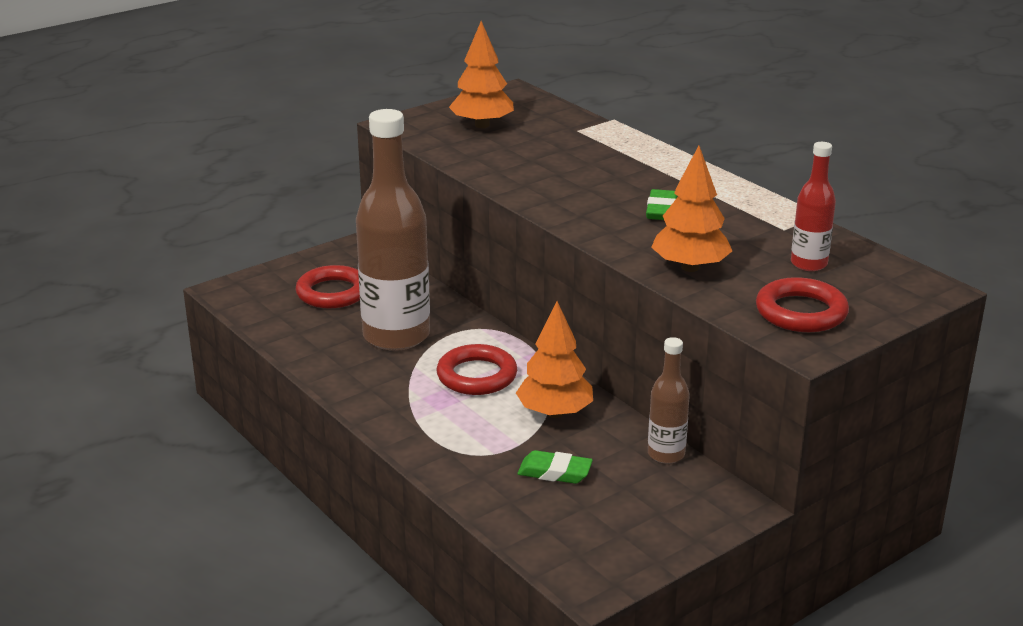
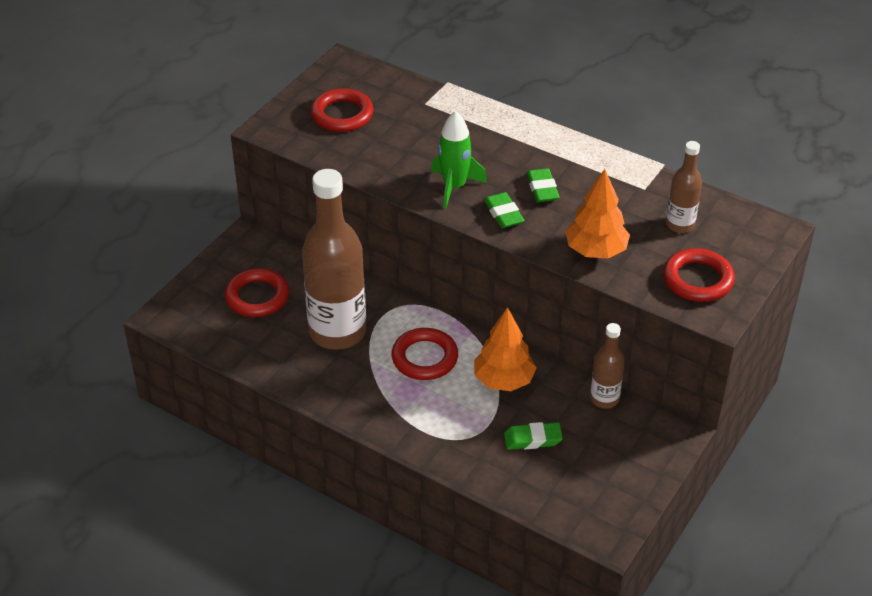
camera: 20 degrees left, 15 degrees up
(482, 125) = (342, 115): orange tree -> red ring
(562, 193) = (454, 187): none -> green rocket
(602, 221) = (503, 214): none -> green eraser
(808, 264) = (680, 225): red bottle -> brown bottle

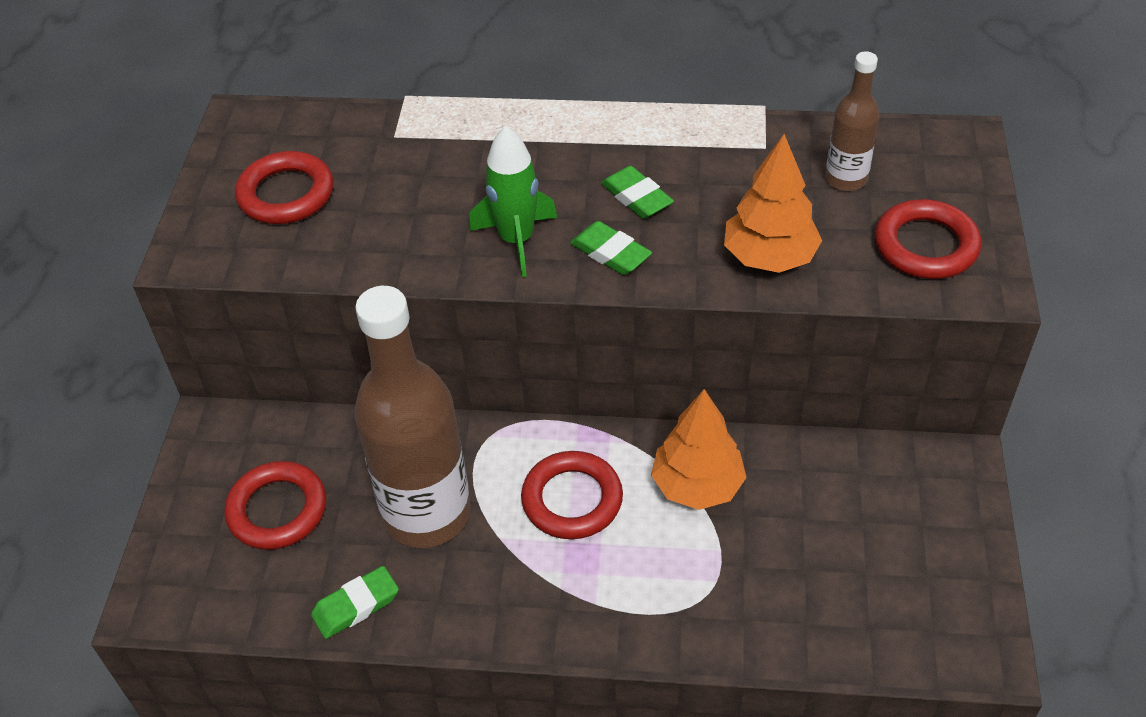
camera: 25 degrees left, 5 degrees up
(532, 439) = (792, 556): green eraser -> green eraser (356, 606)
(604, 399) = (840, 454): brown bottle -> none

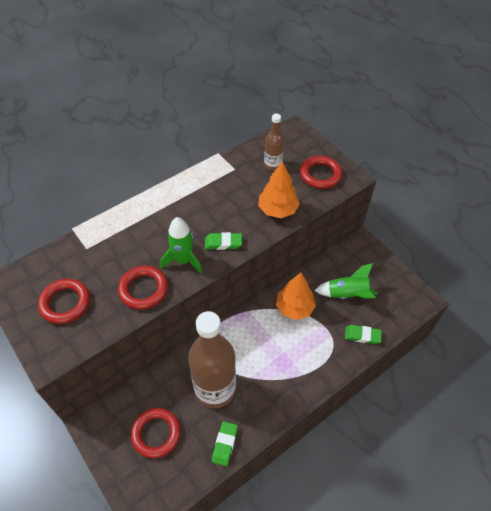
camera: 45 degrees left, 5 degrees up
(572, 500) = (260, 344): red ring -> red ring (143, 289)
(636, 197) = (210, 215): green eraser -> green eraser (362, 336)
(826, 533) = (347, 294): none -> green rocket

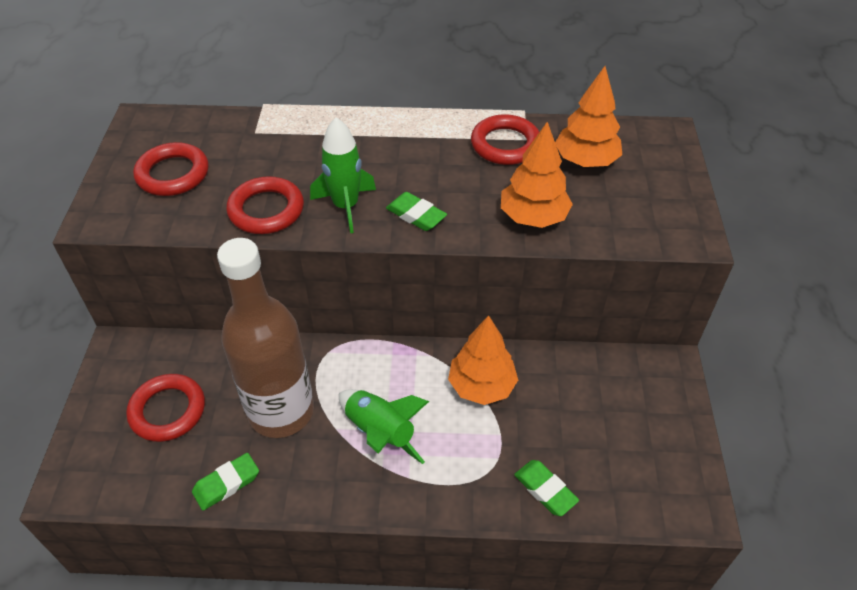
camera: 40 degrees right, 5 degrees down
(272, 165) = (585, 161): brown bottle -> orange tree
(320, 175) = (646, 208): red ring -> red ring (505, 144)
(347, 294) = (577, 420): green rocket -> green rocket (380, 432)

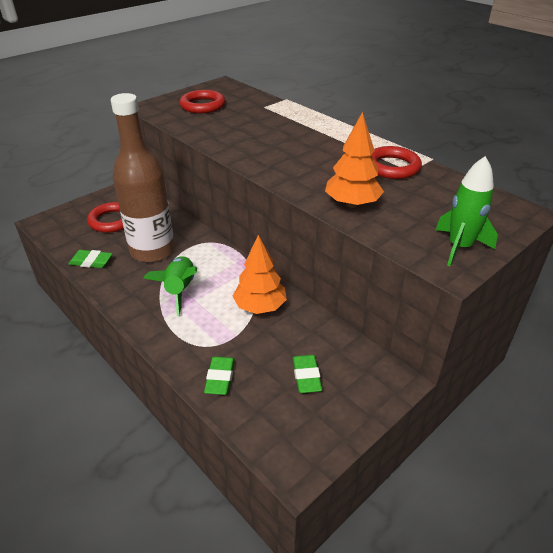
camera: 45 degrees right, 10 degrees down
(266, 210) = (218, 135): red ring -> none
(346, 206) = (257, 150): green rocket -> green rocket (459, 247)
(416, 215) = (286, 170): green eraser -> green eraser (306, 376)
(585, 161) = (434, 197): orange tree -> none

